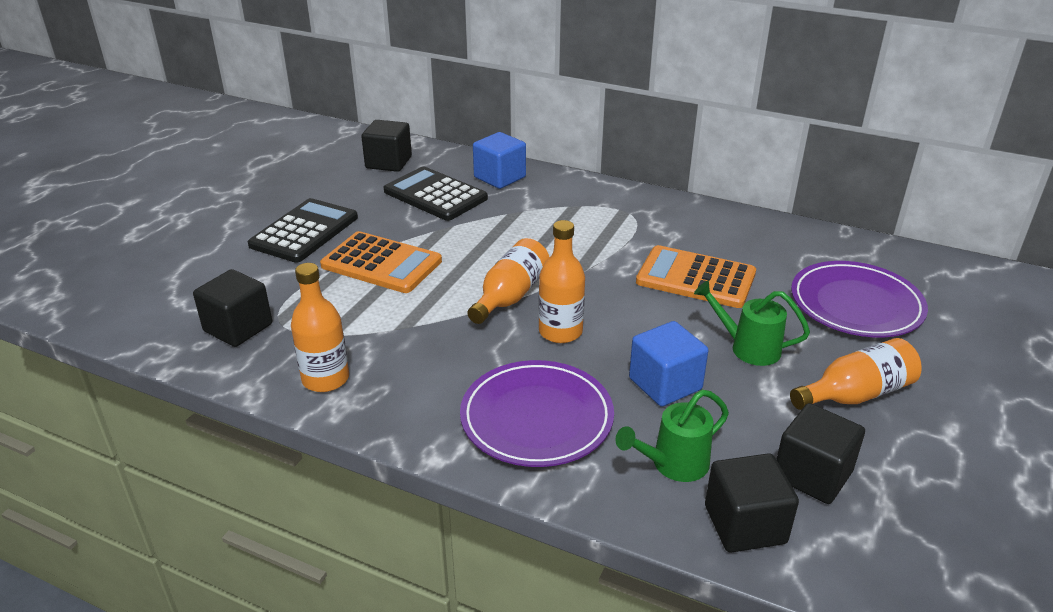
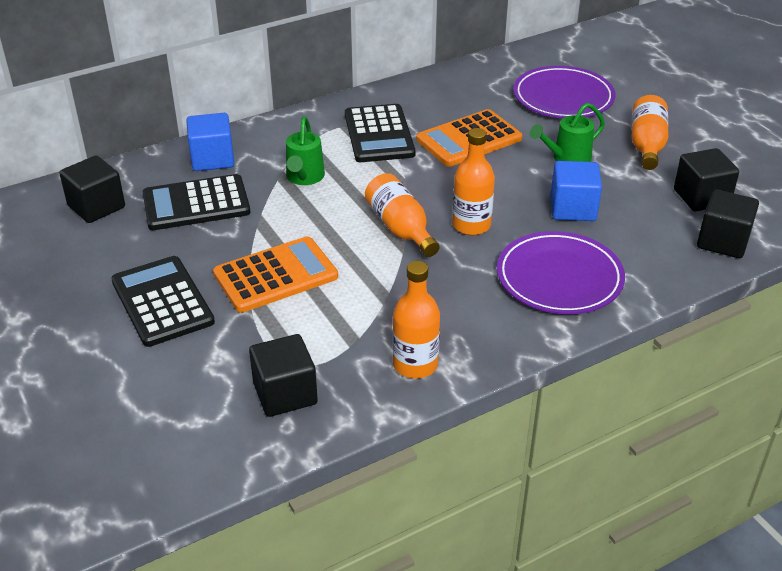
camera: 55 degrees left, 5 degrees up
(635, 231) = (379, 134): none -> black calculator
(673, 464) = (652, 243): green watering can -> green watering can (304, 178)

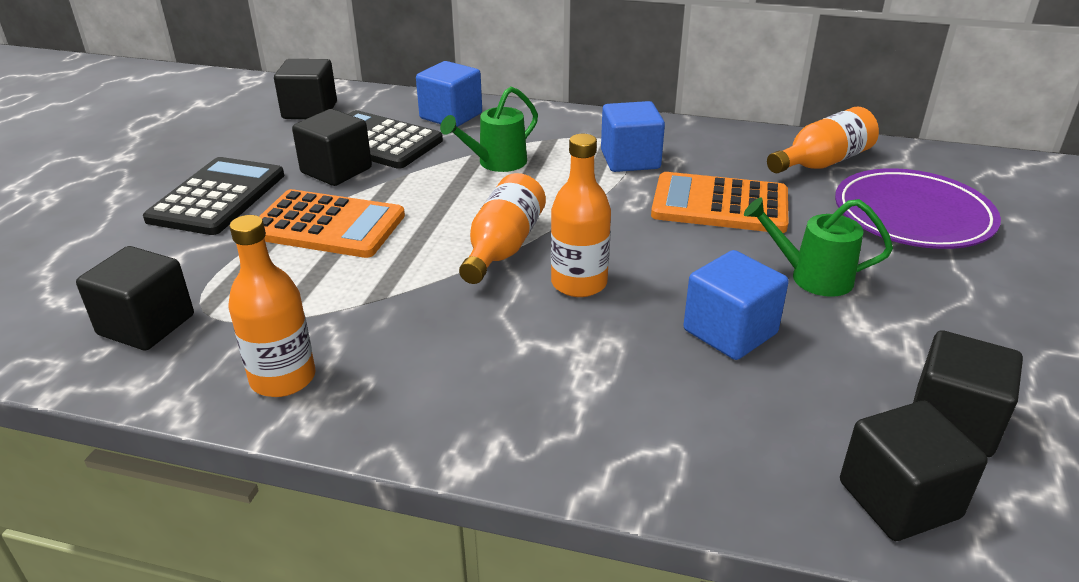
camera: 45 degrees right, 5 degrees down
(209, 239) = (336, 170): none -> black cube
(379, 134) = (630, 160): black calculator -> blue cube
(559, 278) = (583, 395): purple plate -> none
(647, 145) = (959, 317): orange bottle -> orange bottle (822, 162)

